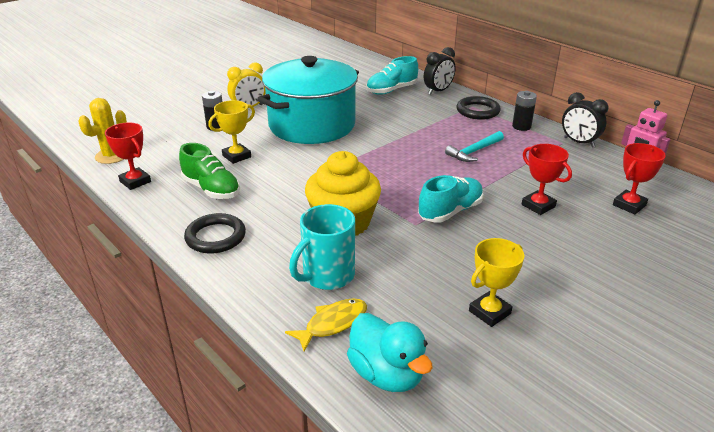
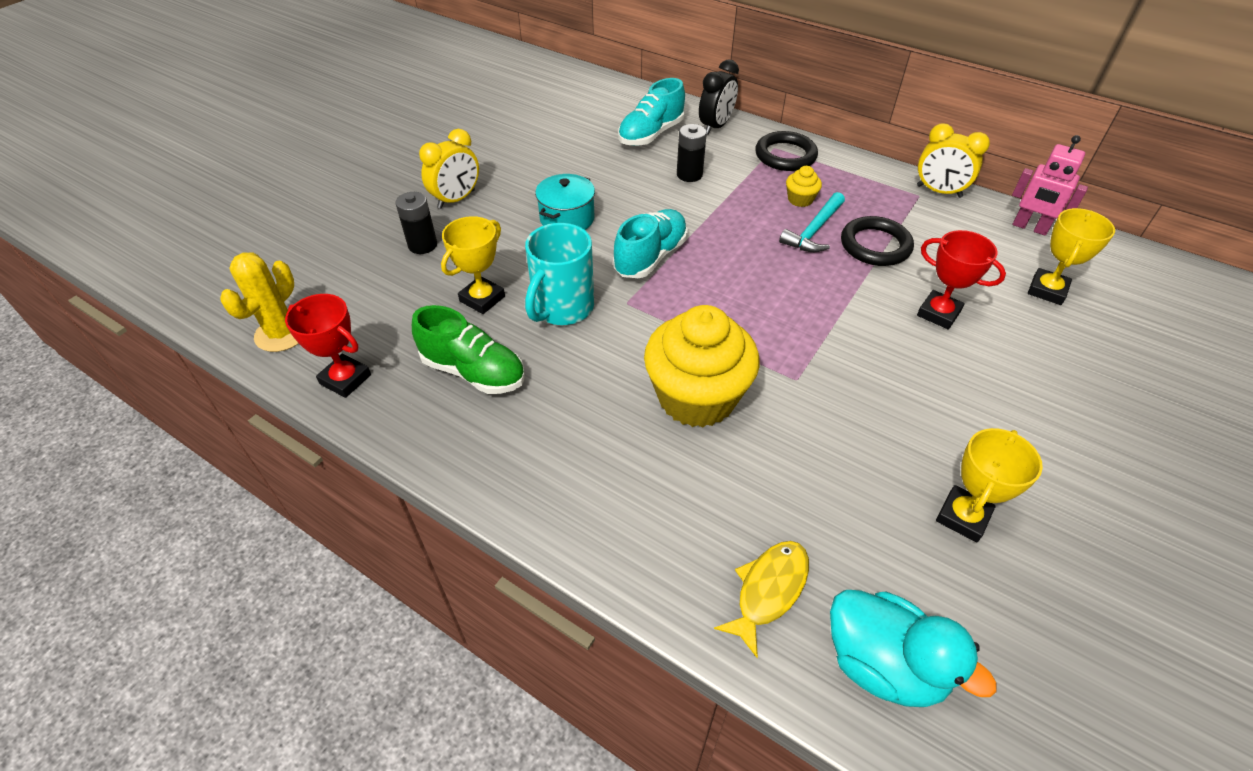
camera: 15 degrees left, 15 degrees up
(215, 237) = (523, 464): black ring -> black ring (875, 245)
(312, 125) = (567, 219): turquoise pot -> turquoise pot, size x0.42
(327, 276) = (720, 503): turquoise mug -> turquoise mug (562, 308)
(450, 211) = (831, 346): turquoise shoe -> turquoise shoe (650, 257)
(474, 134) = (800, 199): none -> yellow cupcake
(521, 126) = (854, 175): black battery -> black battery (689, 175)
(579, 142) = (939, 191): black clock -> yellow clock
(629, 205) = (1047, 290): red trophy -> yellow trophy

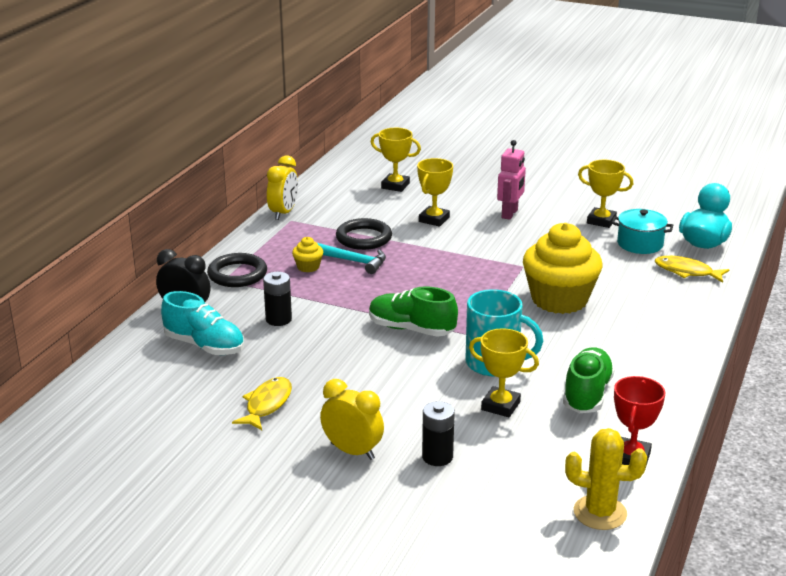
camera: 100 degrees left, 20 degrees down
(545, 161) = (267, 405): none -> yellow fish
(567, 219) = (368, 377): turquoise pot -> turquoise pot (640, 244)
(650, 257) = (411, 329): turquoise shoe -> green shoe
(938, 313) = (434, 219): red trophy -> yellow trophy
(1029, 227) = (324, 185): pink robot -> pink robot (510, 214)

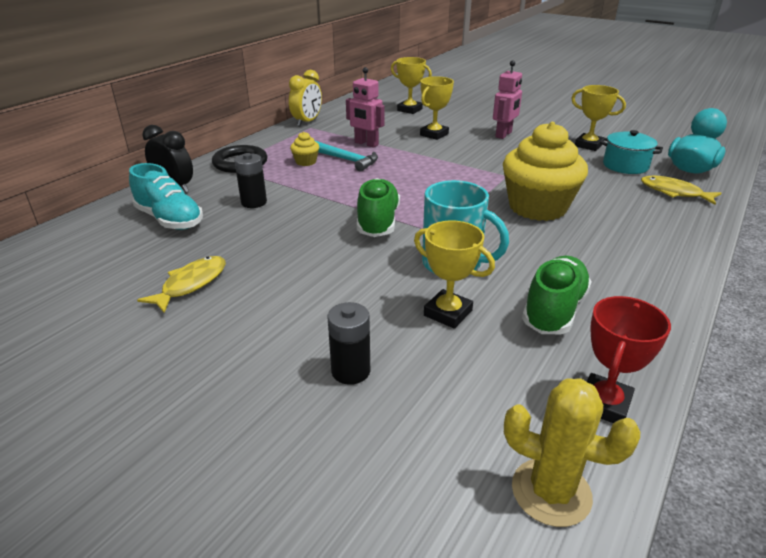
camera: 10 degrees right, 5 degrees up
(352, 451) = (253, 351): yellow clock -> none
(364, 238) = (366, 144): black ring -> pink robot
(411, 329) = (378, 222): green shoe -> green shoe turned 60 degrees clockwise

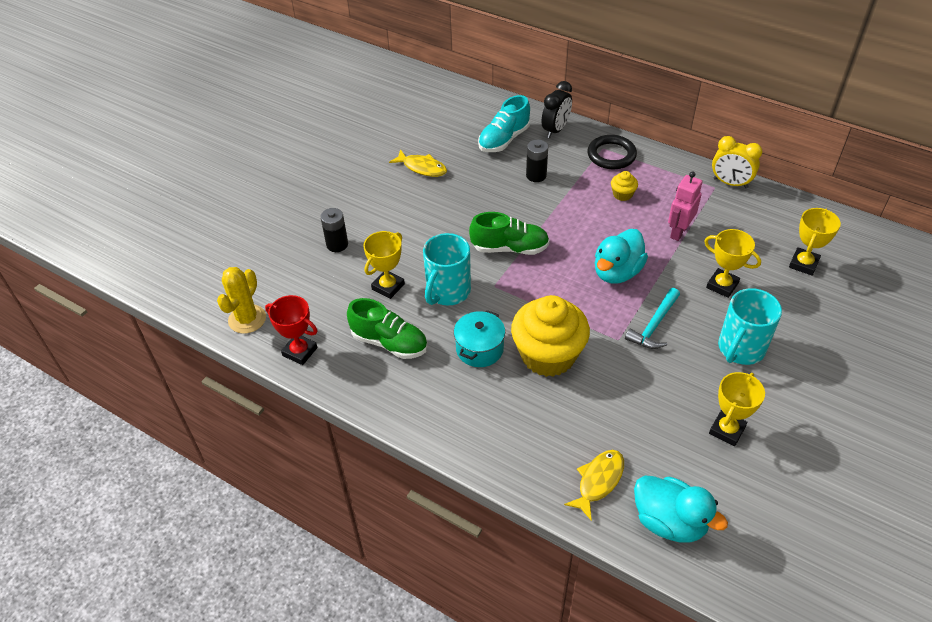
camera: 90 degrees right, 15 degrees up
(347, 160) = (632, 221): turquoise hammer -> turquoise hammer (654, 325)
(418, 171) = (617, 272): none -> turquoise duck
(504, 135) = (740, 349): pink robot -> turquoise mug
(625, 165) = (667, 454): turquoise pot -> turquoise pot (479, 349)

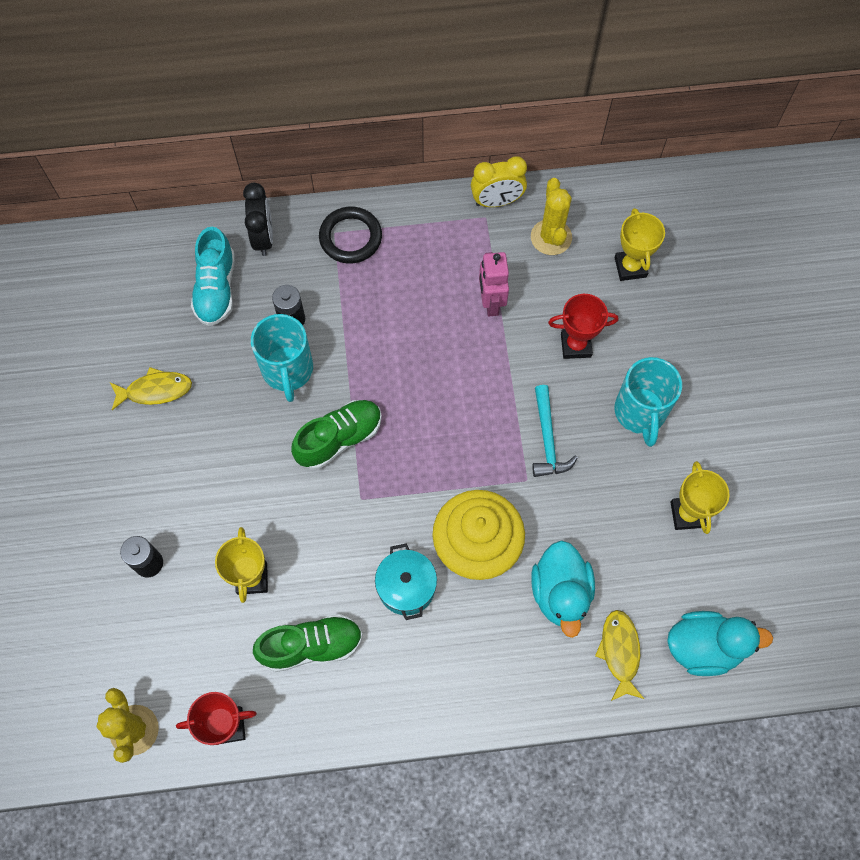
camera: 40 degrees left, 20 degrees up
(447, 292) = (319, 540): turquoise mug -> turquoise mug (288, 370)
(617, 272) = (468, 396): turquoise duck -> turquoise duck (560, 593)
(622, 194) = (401, 287): yellow cupcake -> none
(722, 285) = (575, 345): yellow trophy -> red trophy
(754, 219) = (551, 237): none -> yellow cactus

